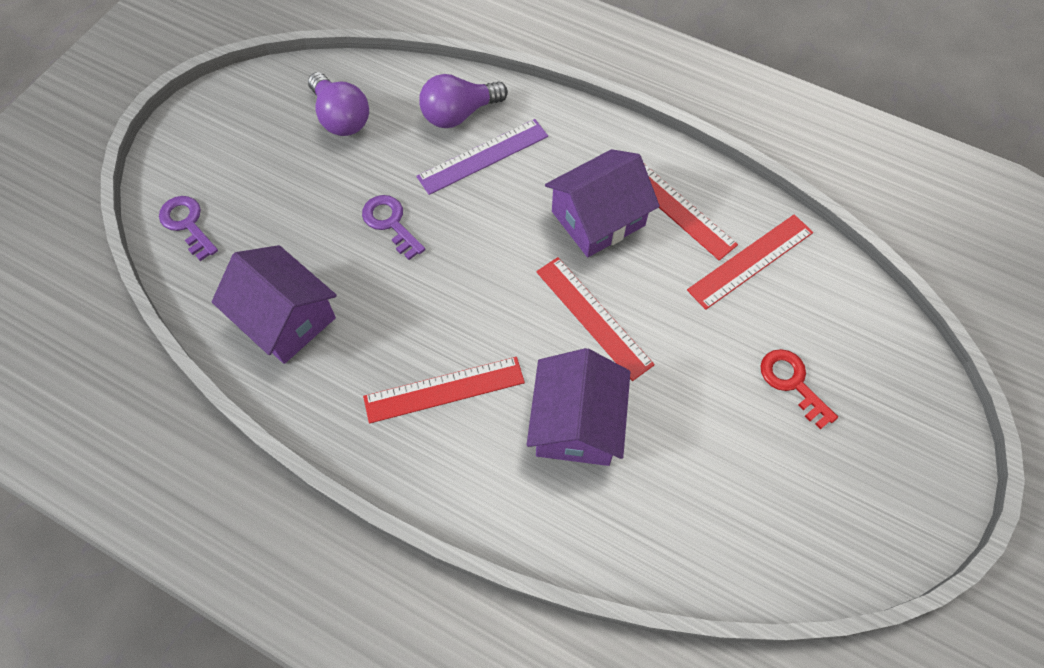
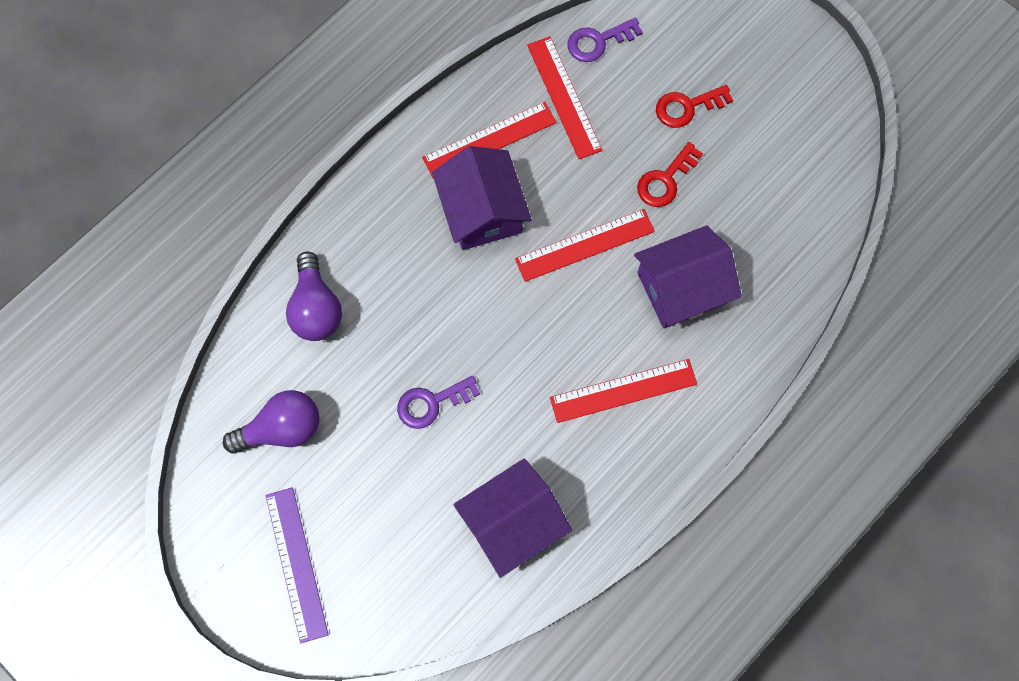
camera: 75 degrees left, 10 degrees up
(187, 224) = (373, 608): purple key -> purple key (598, 41)
(444, 389) = (623, 390): red ruler -> red ruler turned 75 degrees clockwise
(483, 156) = (377, 297): purple ruler -> purple ruler (296, 564)
(576, 423) = (681, 288): purple house -> purple house turned 45 degrees counterclockwise
(696, 379) = (665, 180): none -> red key

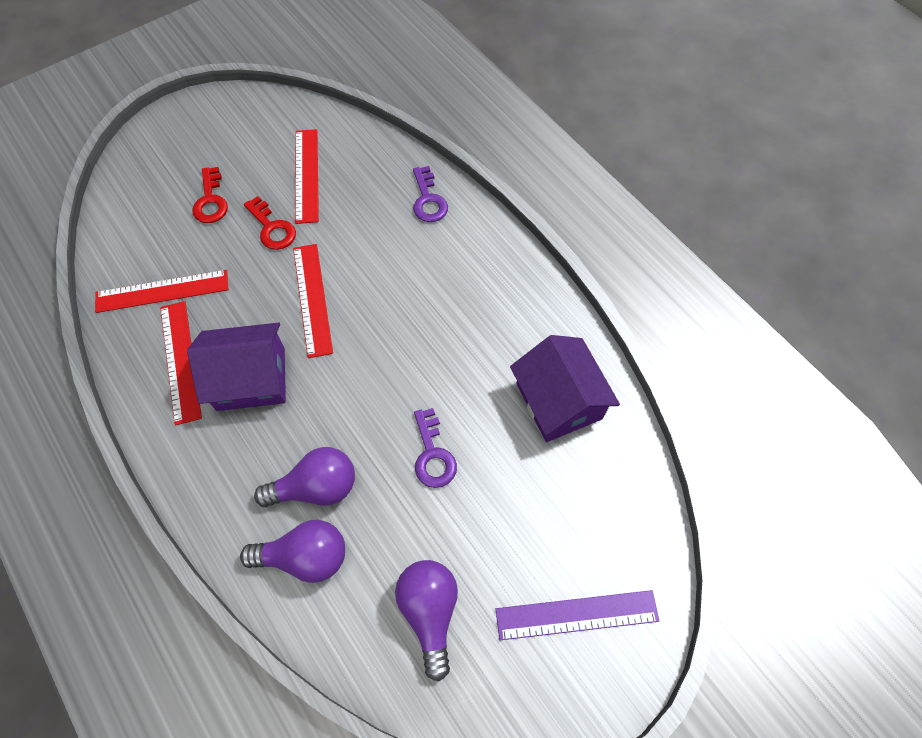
camera: 80 degrees left, 10 degrees down
(382, 301) = (316, 487): none -> purple light bulb
(598, 41) = (119, 255): purple key -> purple key (428, 200)
(623, 390) = (454, 292): red ruler -> red ruler (306, 175)
(681, 288) = (373, 234): purple house -> none

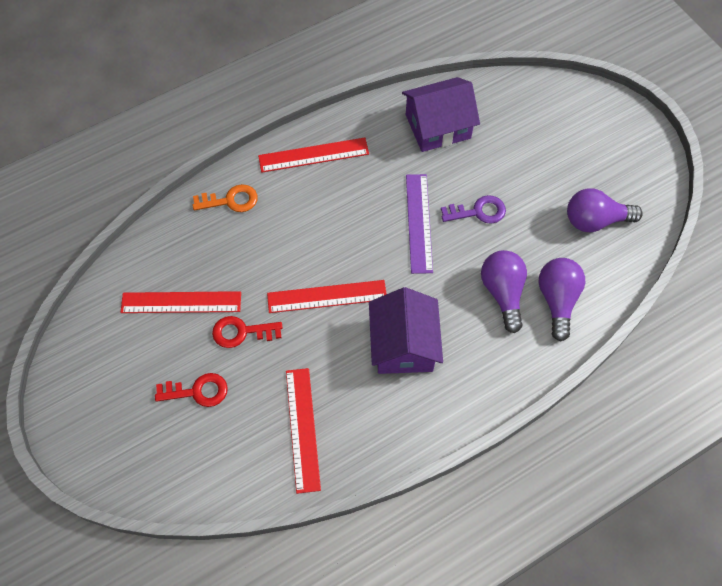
camera: 85 degrees left, 0 degrees up
(180, 361) = (381, 405): red ruler -> red ruler (313, 155)
(272, 228) = (241, 332): red key -> red key turned 150 degrees counterclockwise
(428, 200) = (230, 200): purple key -> orange key
(576, 615) = (594, 135): purple ruler -> purple ruler (419, 223)

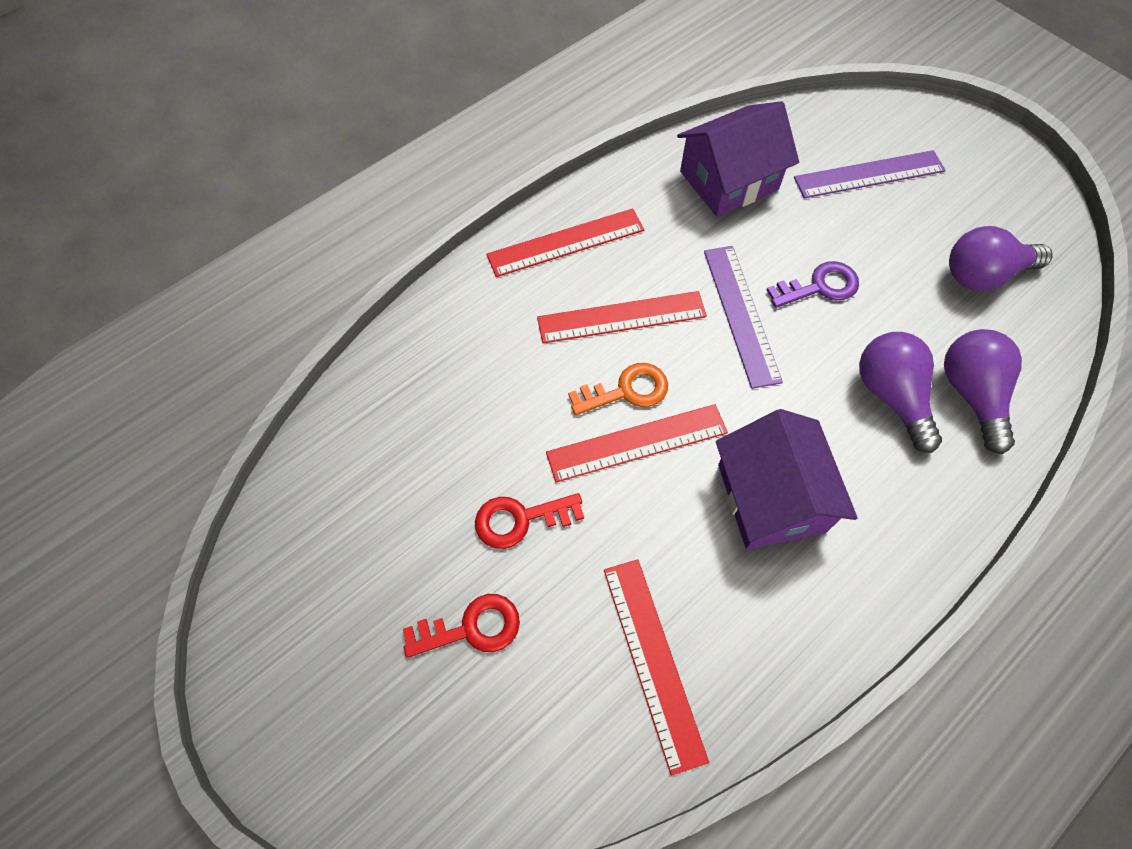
camera: 10 degrees left, 0 degrees up
(181, 302) = (416, 488): red ruler -> red ruler (621, 317)
(230, 200) = (460, 323): orange key -> orange key (626, 390)
(539, 136) = (869, 174): none -> purple ruler

